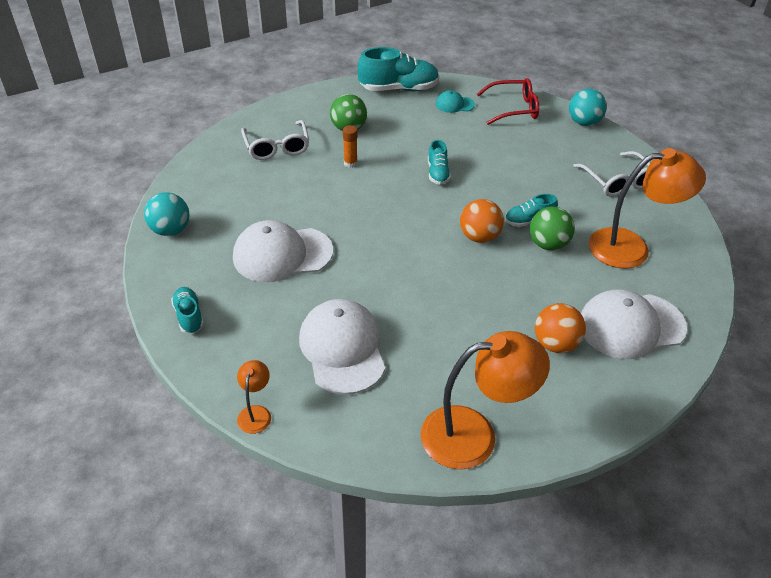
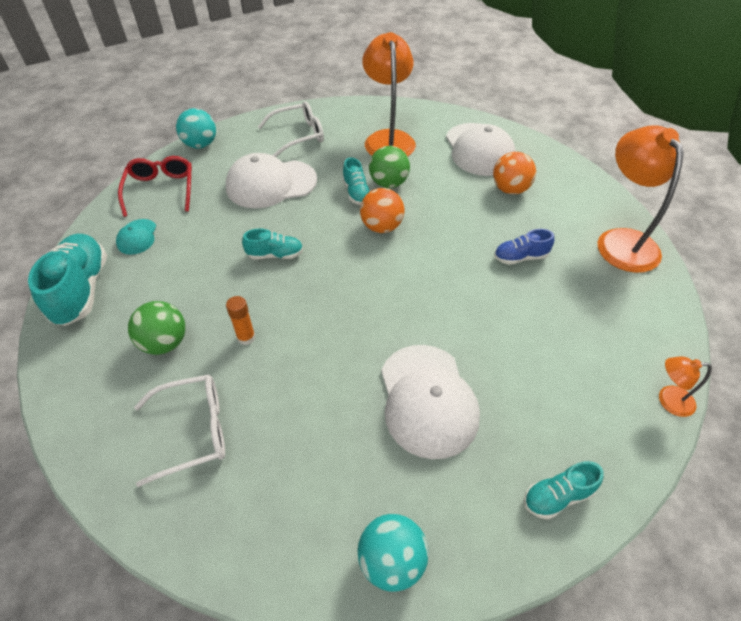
camera: 90 degrees left, 5 degrees up
(342, 348) = (560, 331): white cap -> white cap (271, 184)
(441, 335) = (520, 257): none -> blue shoe

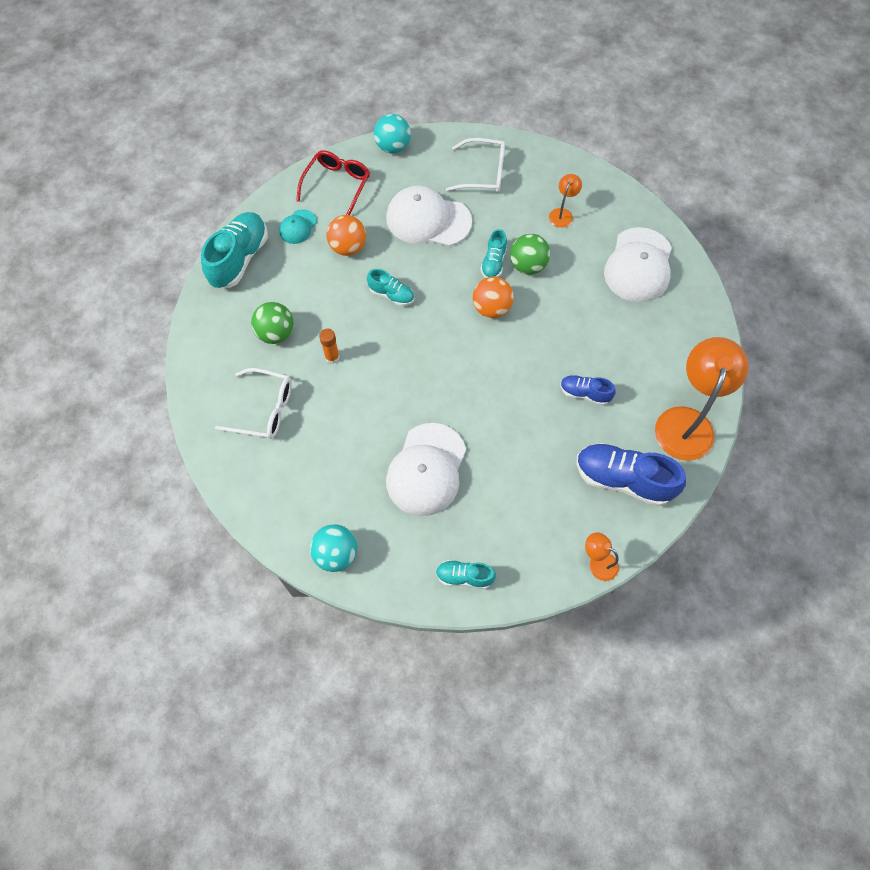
camera: 30 degrees right, 15 degrees up
(388, 139) = (562, 214): orange lamp -> orange lamp, size x0.46
(510, 189) = (631, 323): orange ball -> orange ball (348, 247)
(617, 312) = (623, 479): none -> blue shoe

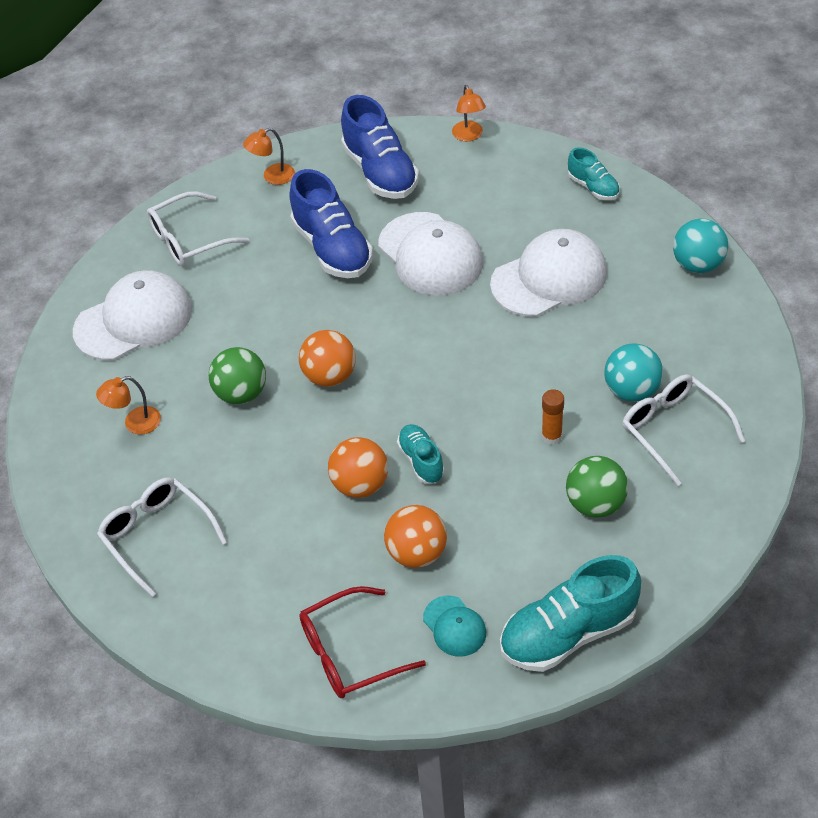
camera: 135 degrees left, 15 degrees down
(298, 227) = (454, 626): turquoise cap -> turquoise cap turned 75 degrees clockwise
(393, 147) = (222, 658): turquoise ball -> turquoise ball (631, 390)
(411, 261) = (360, 485): none -> orange ball
(428, 220) = (287, 522): white cap -> white cap (430, 254)
(493, 263) = (273, 421): turquoise shoe -> none
(584, 393) = (332, 248): blue shoe -> blue shoe, size x1.85
(677, 337) = (189, 239): none -> white glasses
(687, 422) = (272, 177): orange lamp -> orange lamp, size x0.46

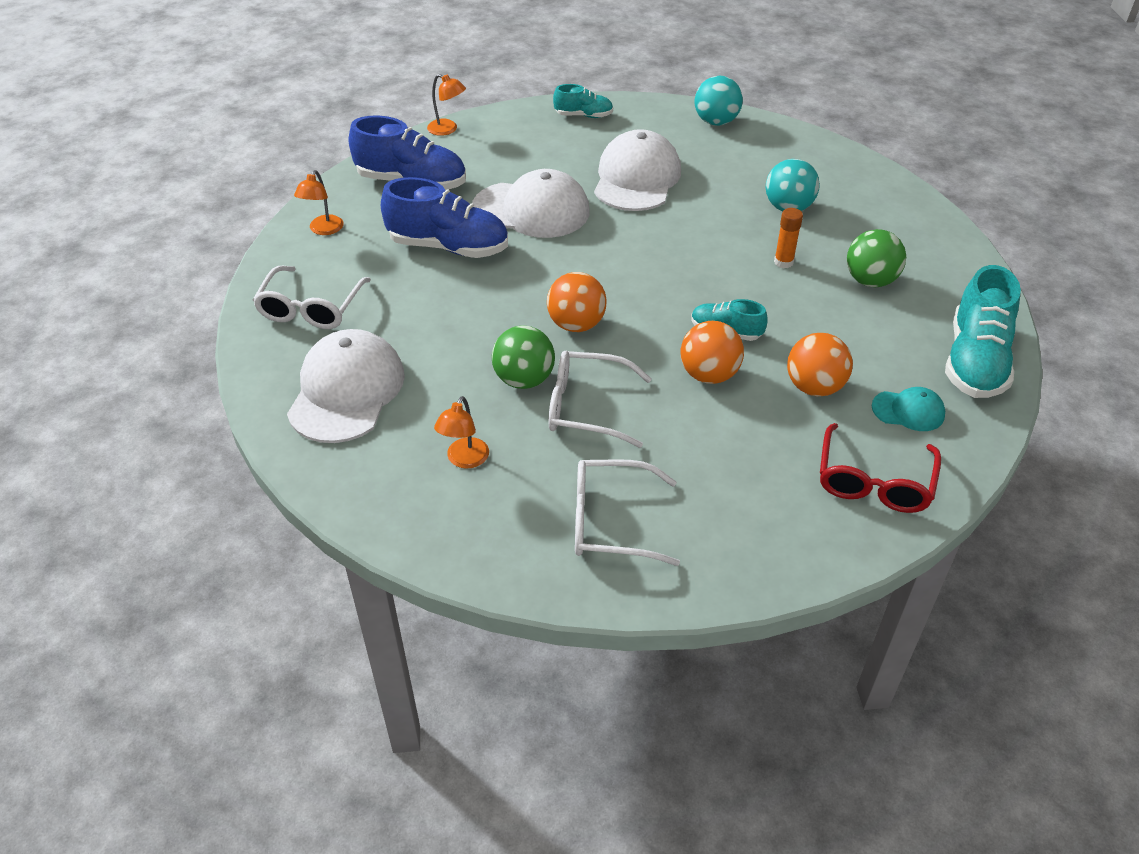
camera: 50 degrees left, 5 degrees down
(673, 429) = (845, 213): white glasses -> white glasses (586, 407)

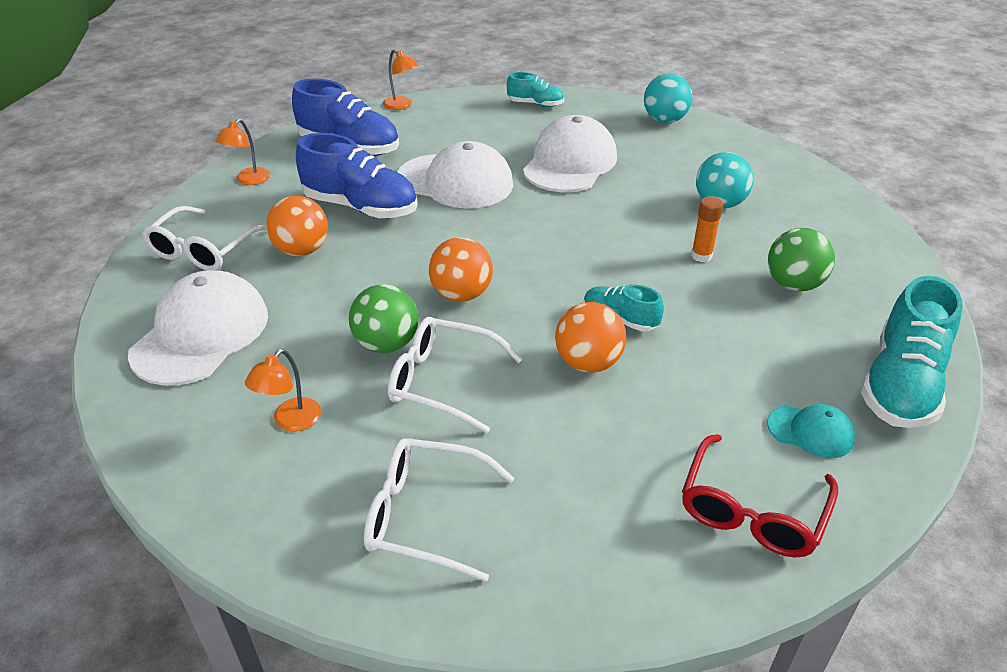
camera: 10 degrees right, 5 degrees down
(814, 387) = (704, 391): orange ball -> orange ball (302, 250)

